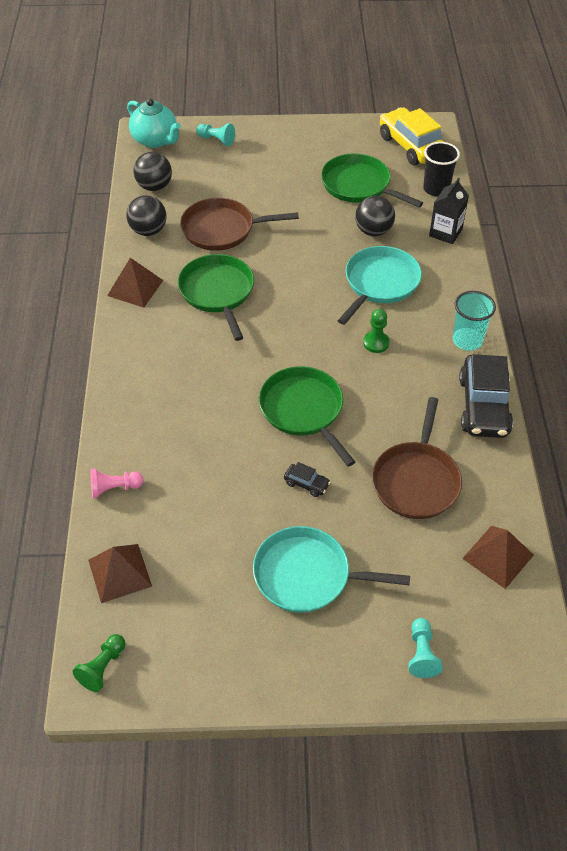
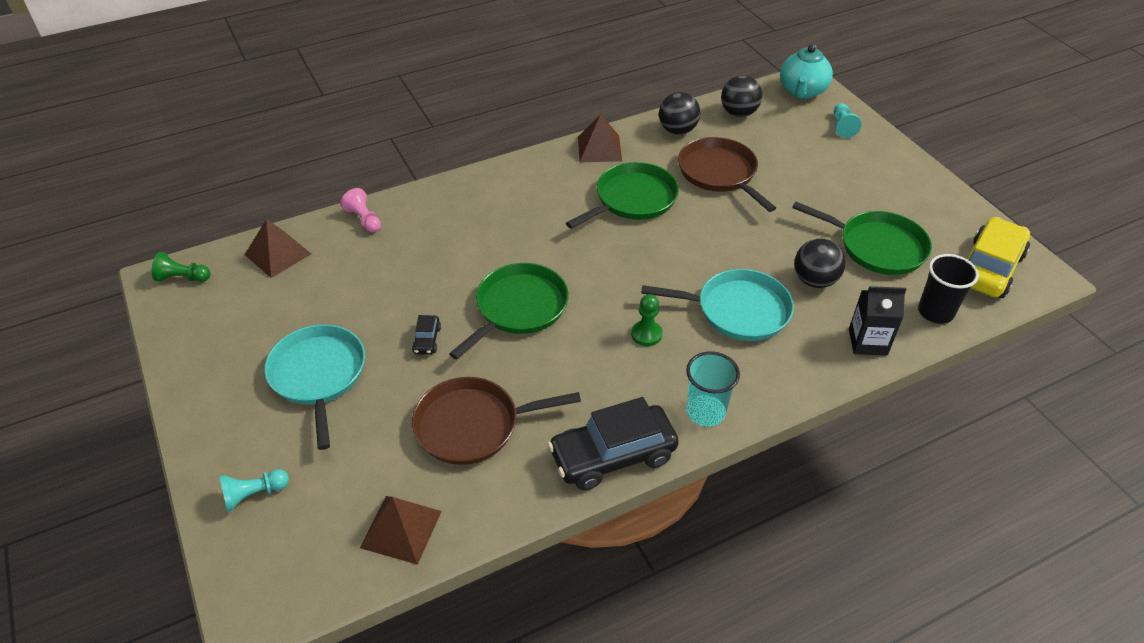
camera: 65 degrees right, 5 degrees down
(359, 185) = (877, 247): green pan -> green pan turned 105 degrees clockwise

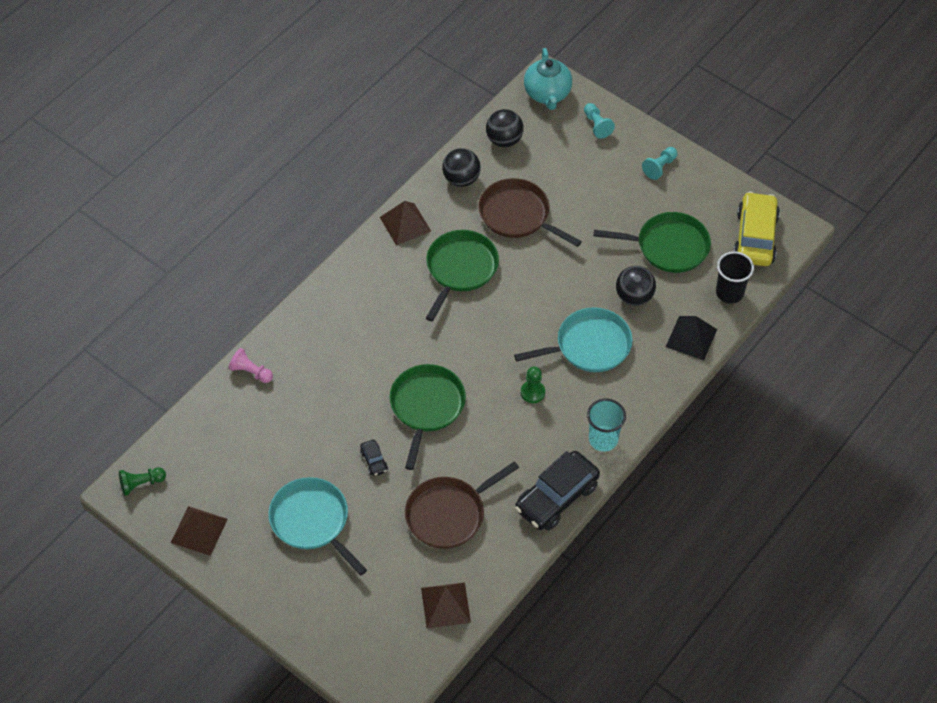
camera: 25 degrees left, 10 degrees up
(254, 494) = (330, 624): turquoise pawn -> turquoise pawn (660, 167)
(278, 254) = (203, 432): brown pyramid -> brown pyramid (199, 530)
(867, 342) = (691, 338): black carton -> black pyramid

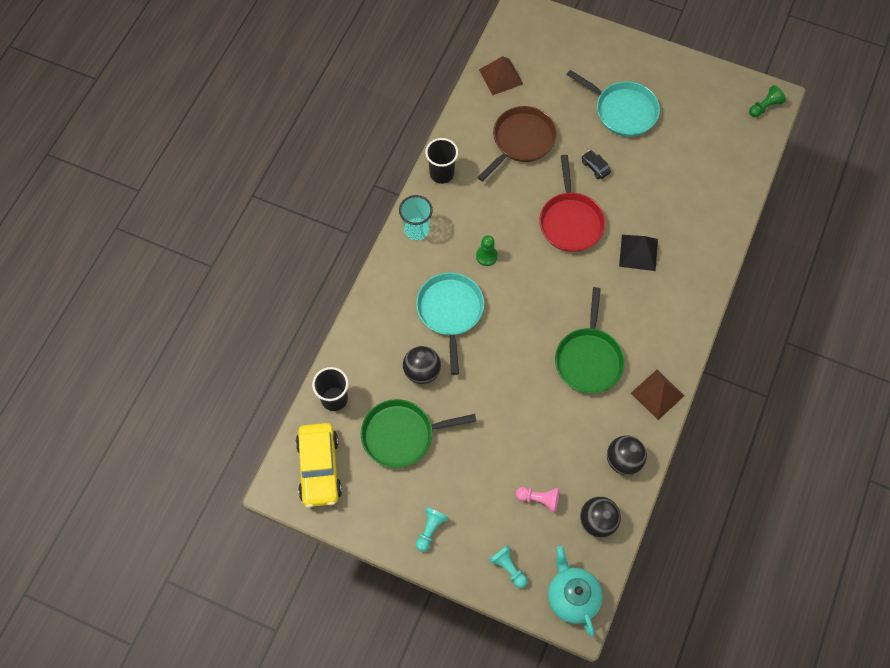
camera: 165 degrees right, 10 degrees up
(199, 530) = (703, 84): brown pyramid -> none
(251, 372) = (727, 215): pink pawn -> pink pawn (539, 499)
(426, 407) = (570, 221): green pan -> red pan
(517, 215) = (555, 432): brown pan -> none
(556, 497) = (441, 173): black car -> black cup
(589, 346) = (450, 312): turquoise pan -> turquoise pan turned 120 degrees clockwise
(691, 338) = (361, 342): black pyramid -> black pyramid (638, 252)

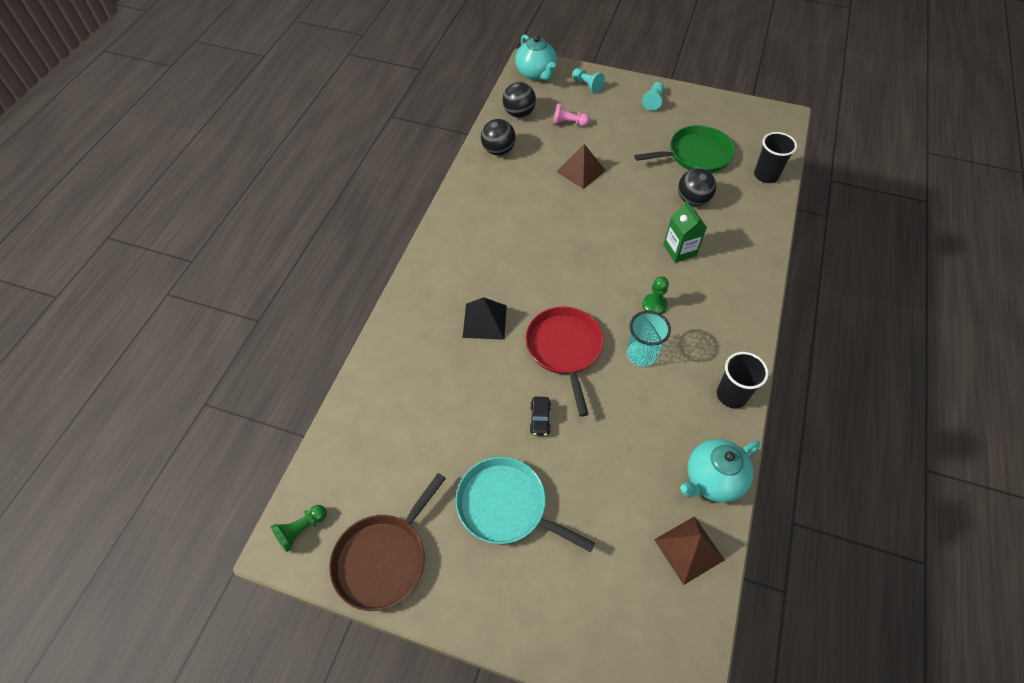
camera: 175 degrees right, 10 degrees down
(319, 468) = (758, 130): yellow car -> none
(416, 230) = (740, 327): turquoise cup -> turquoise cup (641, 354)
(450, 312) = (679, 250): turquoise pan -> green carton
(473, 116) = (712, 480): none -> turquoise teapot
(521, 141) = (640, 448): brown pan -> brown pan (383, 559)
(588, 359) = (534, 220): green pan -> none
(595, 167) = (540, 419): black car -> black car turned 45 degrees clockwise
(657, 394) = (467, 197): brown pyramid -> brown pyramid (581, 171)

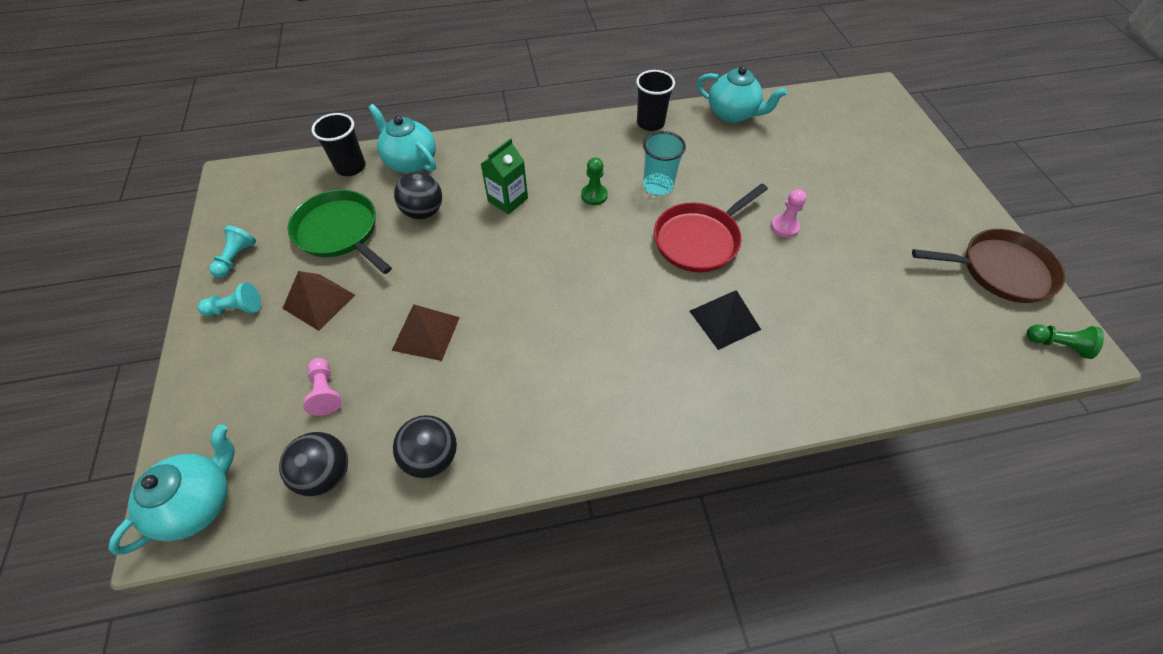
camera: 120 degrees left, 0 degrees up
(506, 506) = (875, 215): turquoise pan -> none
(540, 419) = (784, 227): black car -> pink pawn
(587, 85) = (216, 408): turquoise pawn -> turquoise pawn (236, 258)
(689, 549) = (795, 111): brown pyramid -> brown pyramid (319, 301)
(756, 209) = (410, 162): none -> turquoise teapot

